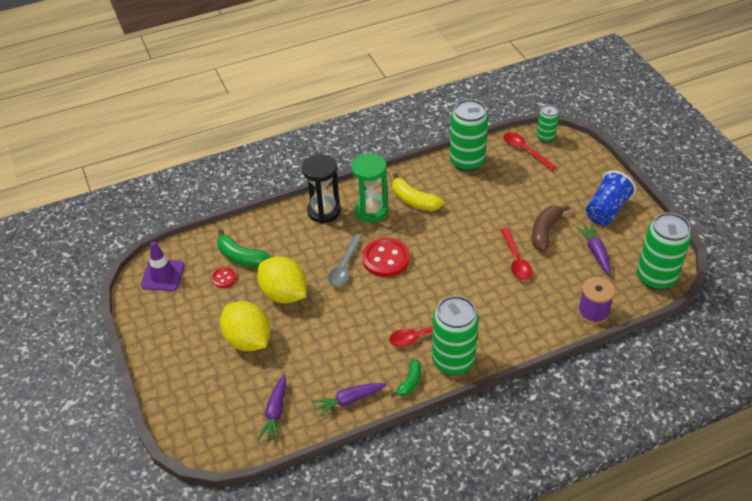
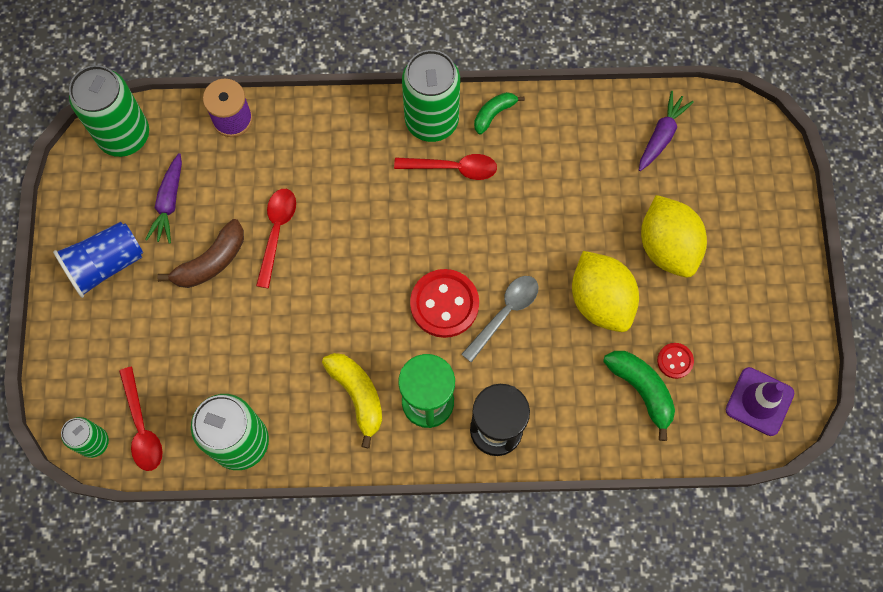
camera: 160 degrees left, 25 degrees up
(348, 400) = (573, 118): purple carrot -> none

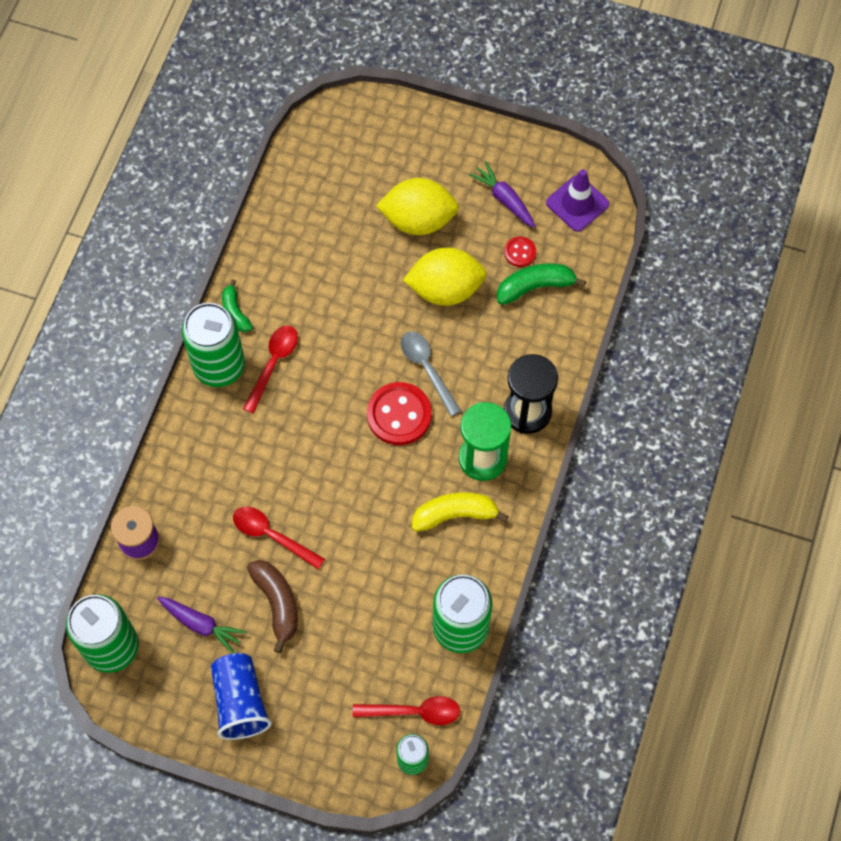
camera: 70 degrees left, 5 degrees down
(661, 135) = (315, 186): purple carrot -> purple carrot (504, 199)

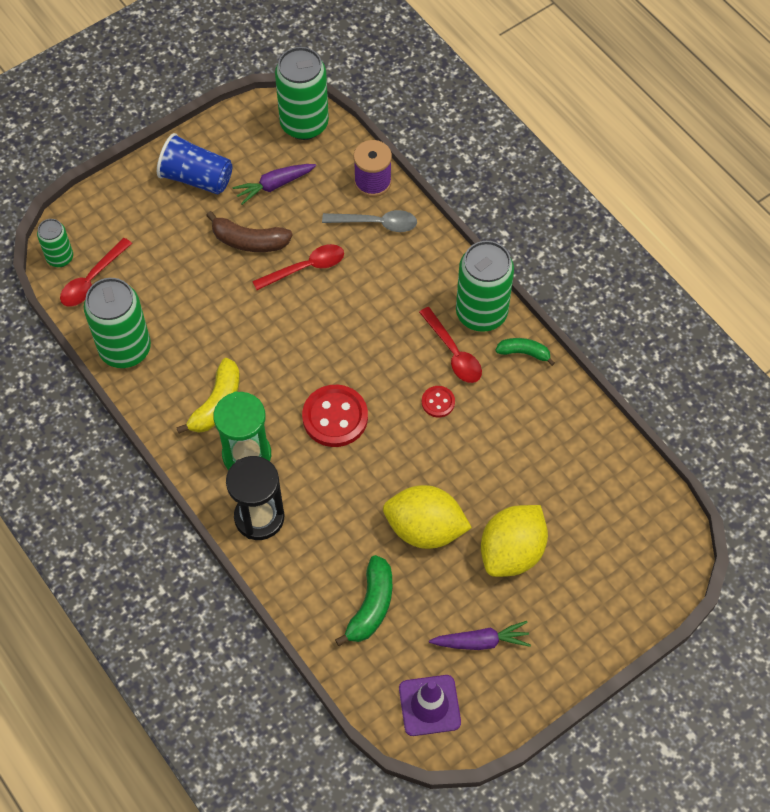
camera: 125 degrees right, 5 degrees down
(427, 368) = (360, 465): grey spoon -> grey spoon (376, 223)
(445, 289) = (425, 529): yellow lemon -> yellow lemon turned 75 degrees clockwise
(520, 252) = (415, 617): red button -> red button (438, 402)

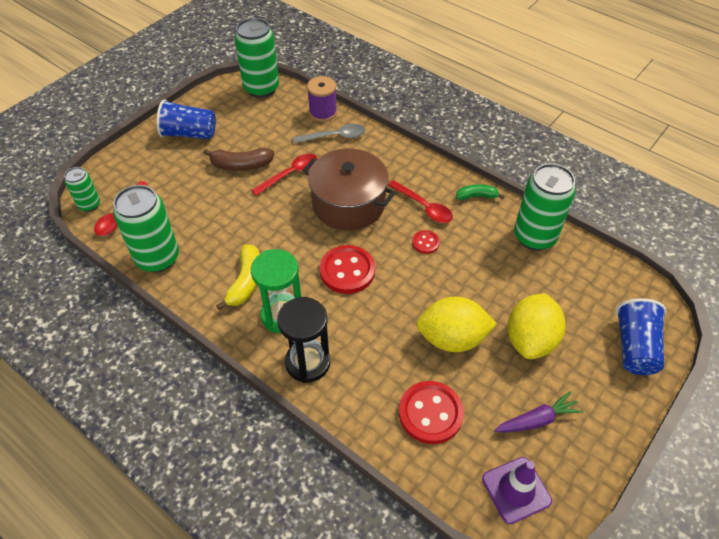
camera: 15 degrees left, 10 degrees down
(274, 185) = (250, 128): purple carrot -> none
(364, 327) = (348, 204): none -> brown pot
(371, 606) = (430, 413): green banana -> red button
(481, 313) = (434, 177): green can -> green can (534, 237)
(625, 589) = (634, 347): none -> blue cup

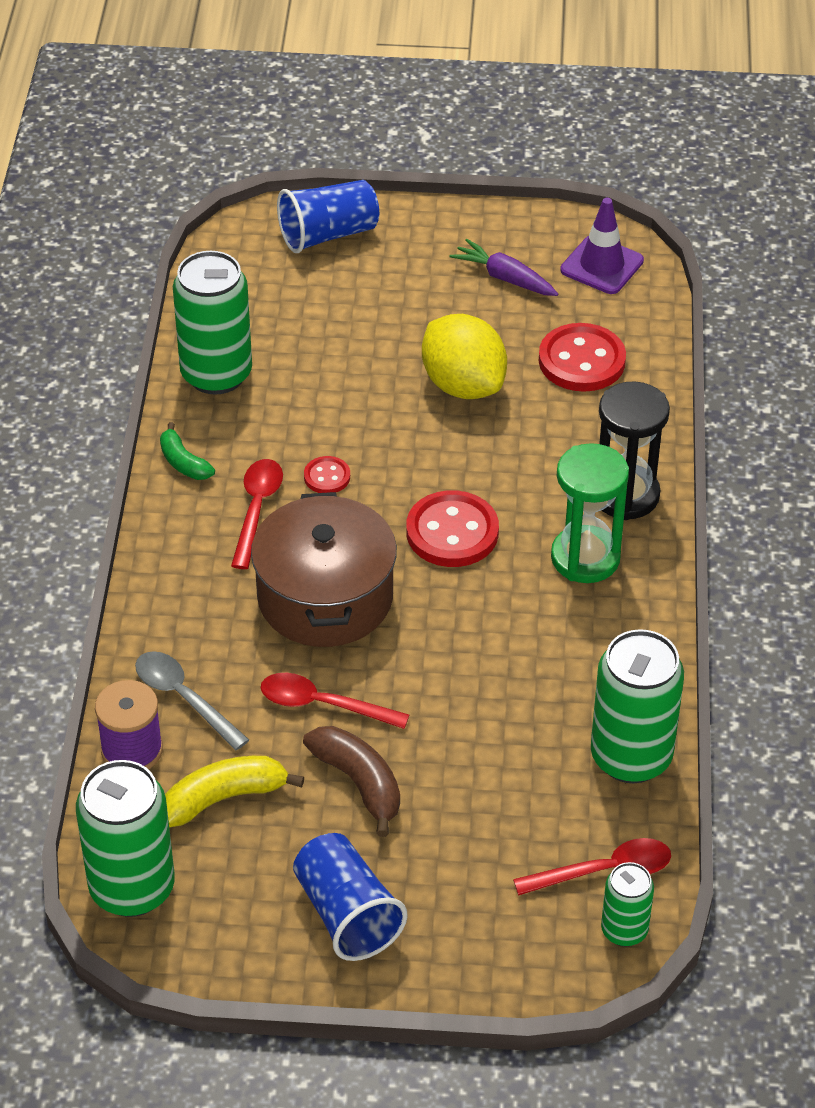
camera: 125 degrees left, 5 degrees down
(246, 282) = (572, 628): yellow banana -> yellow banana (224, 798)
(530, 339) = (399, 319): yellow lemon -> none

